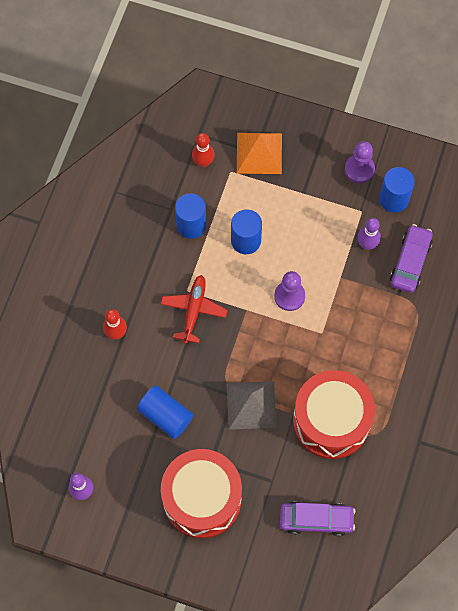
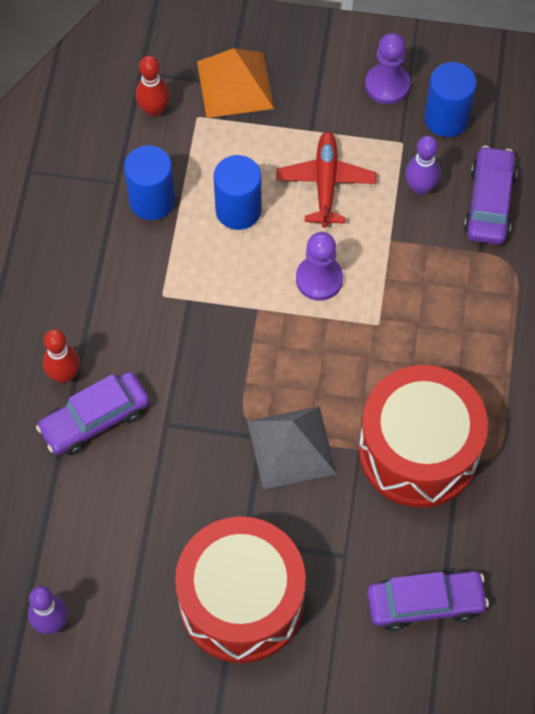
camera: 10 degrees left, 5 degrees down
(130, 365) = (95, 419): none -> purple car
(165, 416) = (162, 485): blue cylinder -> none
(194, 310) = (178, 322): red plane -> red plane (325, 183)

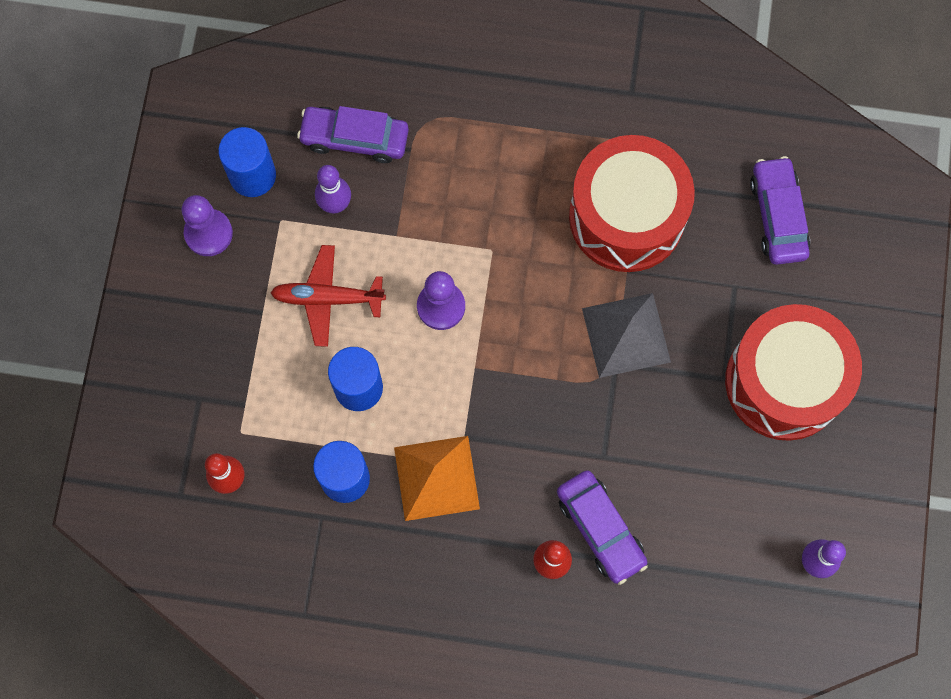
camera: 90 degrees left, 10 degrees up
(235, 84) = (200, 392): orange pyramid -> orange pyramid (436, 478)

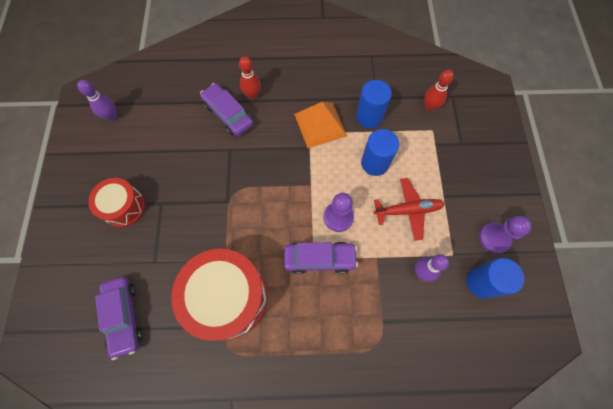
camera: 170 degrees right, 5 degrees down
(354, 138) = (423, 322): purple car -> purple car (319, 259)
(626, 335) = (222, 219): grey pyramid -> none
(784, 382) = (124, 207): red drum -> red drum, size x0.58

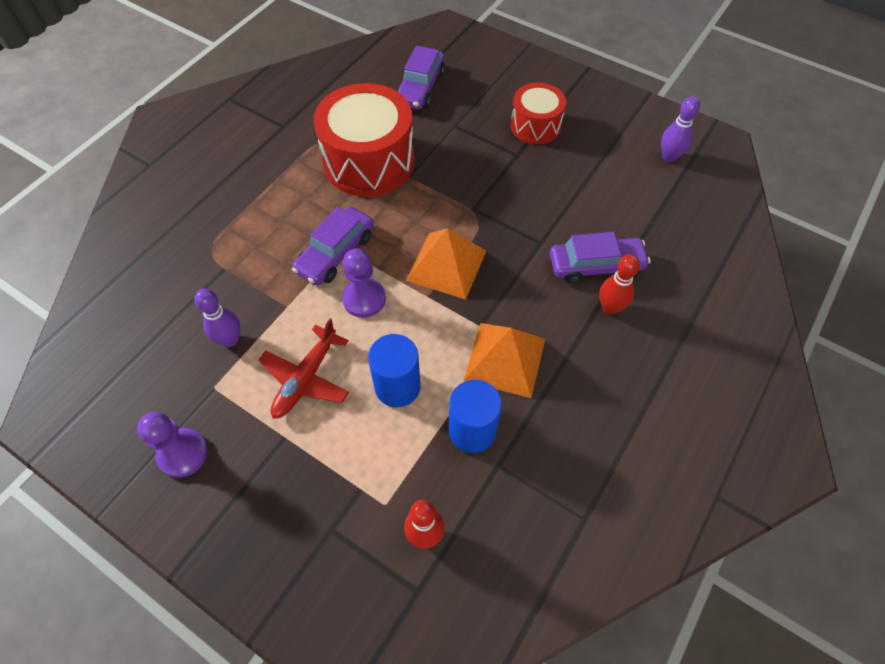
camera: 125 degrees right, 10 degrees down
(124, 316) = (420, 88): purple car -> purple car turned 90 degrees counterclockwise
(281, 188) = (446, 265): none -> orange pyramid
(481, 282) = (158, 393): blue cylinder -> none

